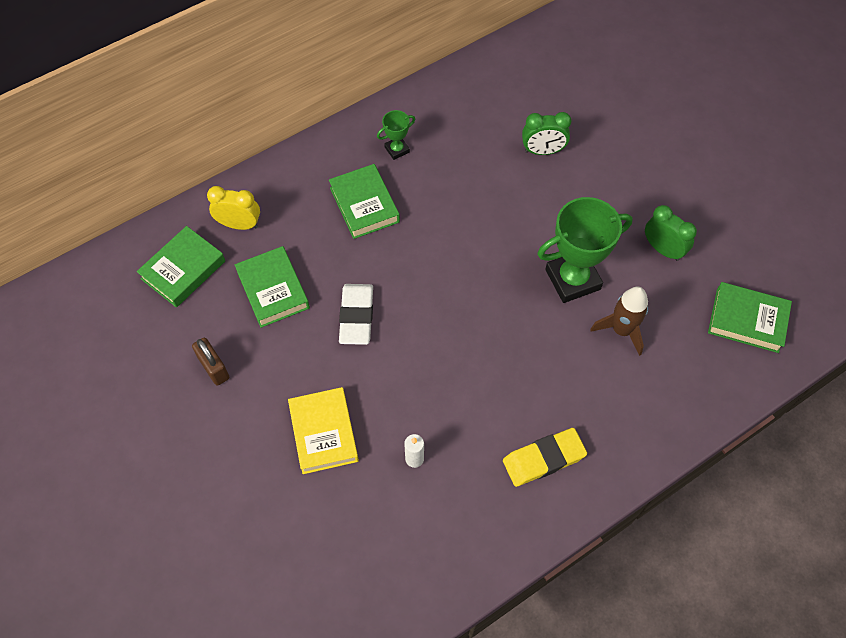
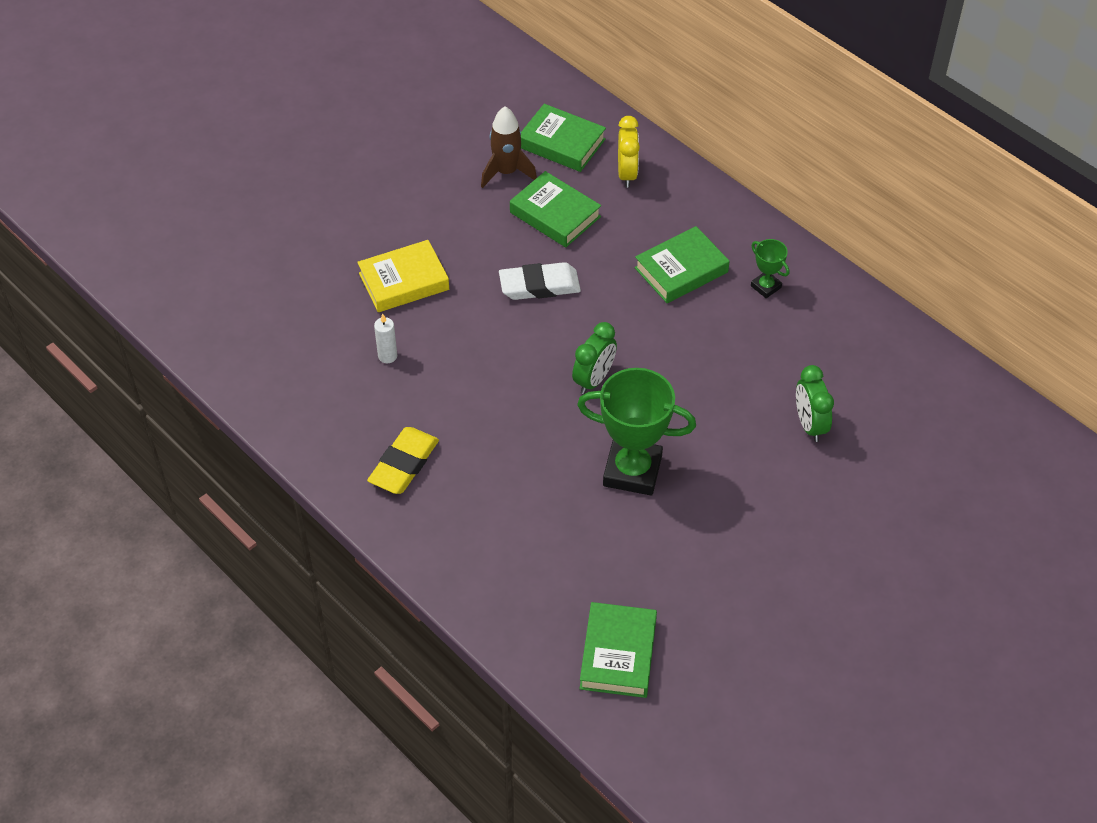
camera: 80 degrees right, 10 degrees down
(214, 368) = (458, 188): brown padlock -> none
(273, 290) = (555, 214): green book -> green book turned 75 degrees clockwise
(543, 459) = (404, 464): yellow eraser -> yellow eraser turned 60 degrees clockwise
(572, 279) = (632, 471): green trophy -> green trophy turned 45 degrees counterclockwise
(621, 330) = (575, 524): brown rocket -> brown rocket (506, 172)
(663, 249) = (699, 559): green clock -> green clock (594, 380)

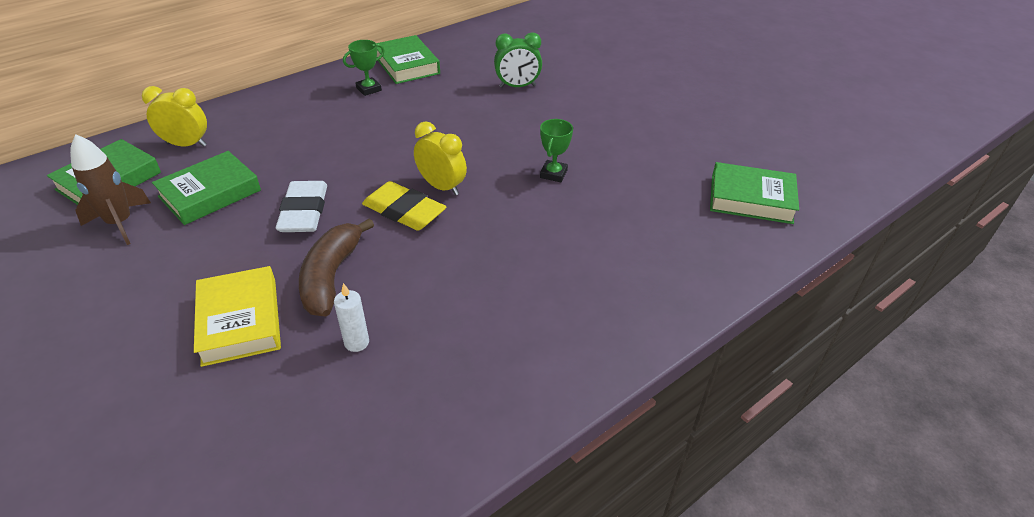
camera: 85 degrees left, 10 degrees down
(404, 464) = (527, 335): yellow eraser -> yellow eraser (404, 211)
(458, 324) = (331, 276): none -> brown banana
(594, 380) = (442, 186): green clock -> yellow clock
(632, 471) = (553, 174): green trophy -> green trophy, size x0.48
(681, 270) = (328, 127): green book -> green book (407, 65)

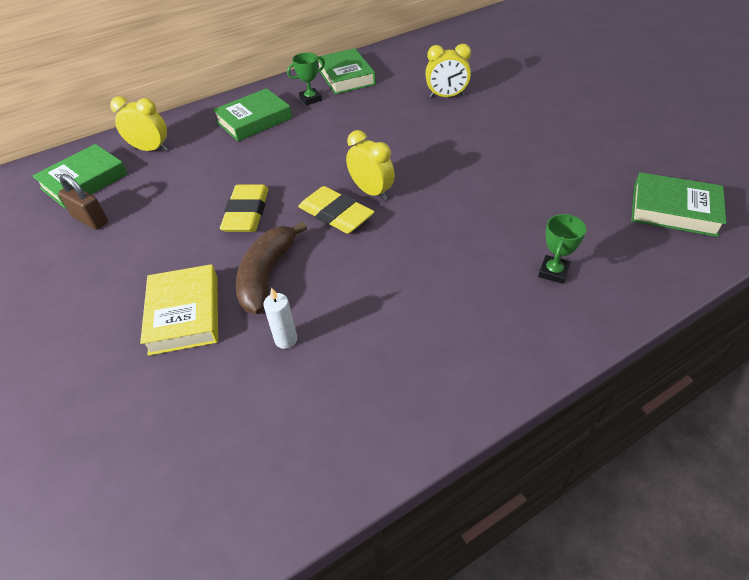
camera: 10 degrees right, 5 degrees up
(120, 223) = (90, 220): brown rocket -> brown padlock
(210, 193) = (167, 194): green book -> green book (254, 120)
(304, 212) = (246, 213): white eraser -> yellow eraser
(517, 86) = (446, 96): green clock -> yellow clock
(553, 174) = (477, 181): green trophy -> green trophy (553, 272)

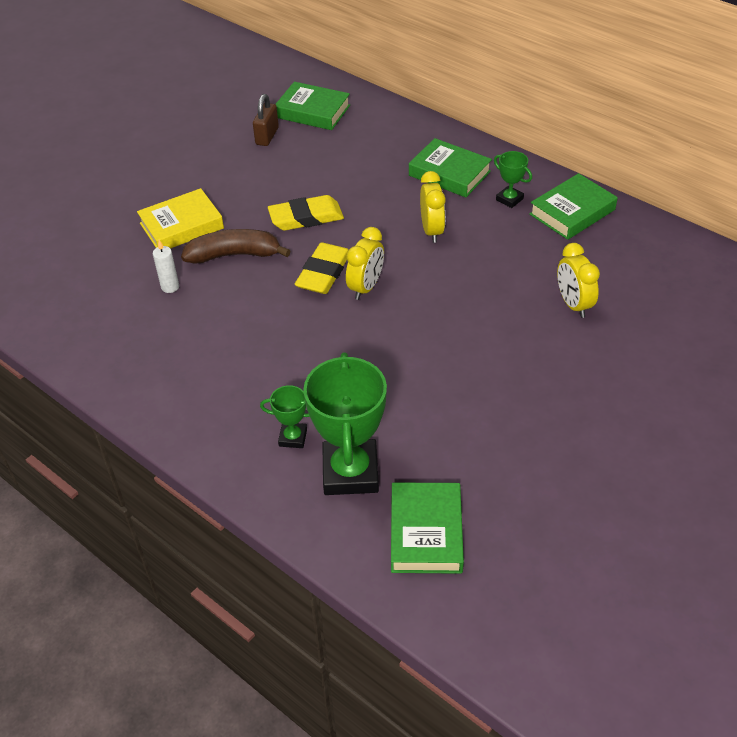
camera: 70 degrees right, 0 degrees up
(150, 149) = (372, 128): yellow clock -> yellow clock (432, 231)
(603, 241) = (350, 472): none -> green trophy

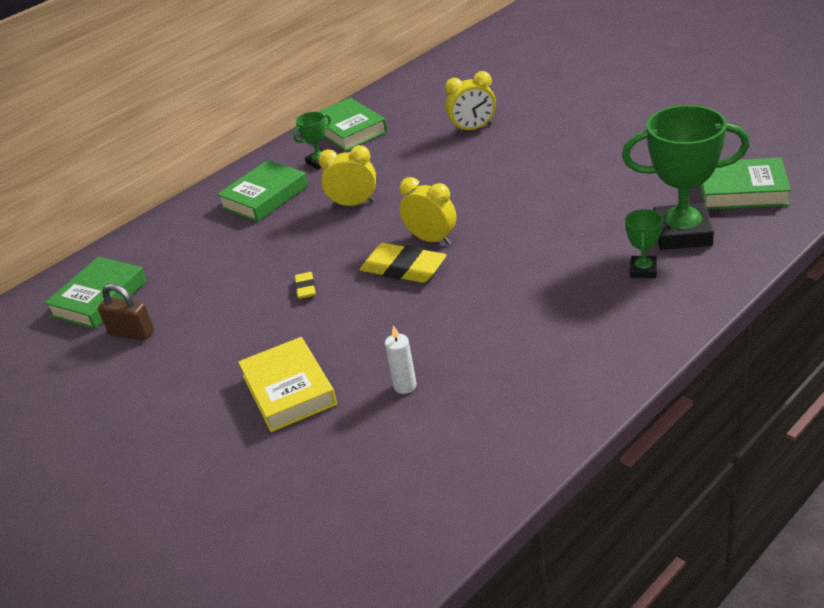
camera: 80 degrees left, 10 degrees down
(234, 255) = (357, 337): brown banana -> none
(306, 217) = (305, 288): yellow eraser -> yellow eraser, size x0.50

